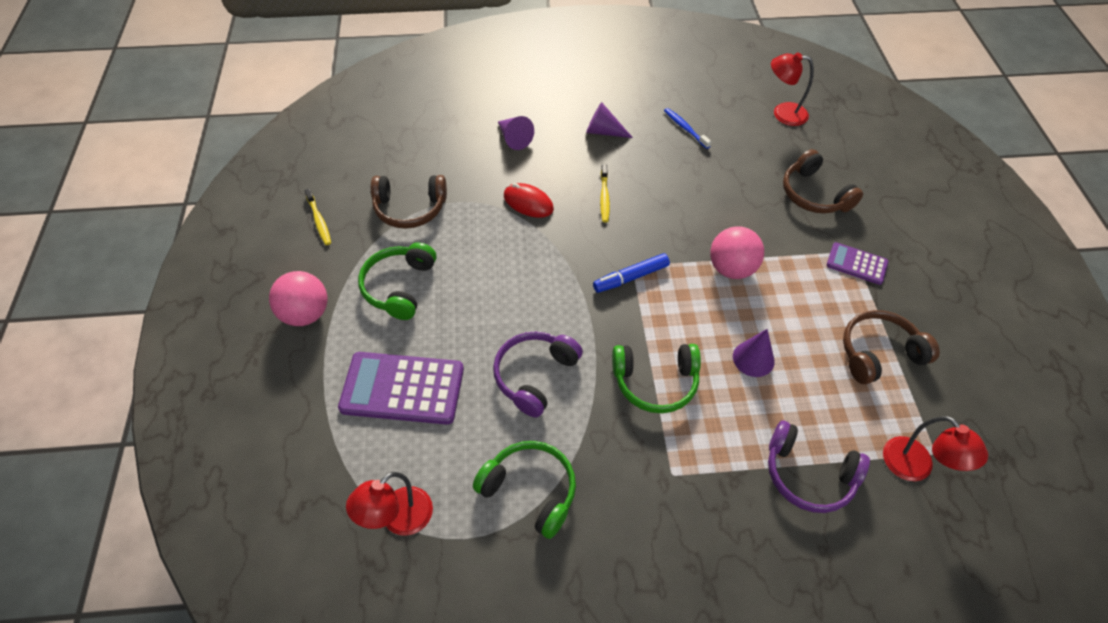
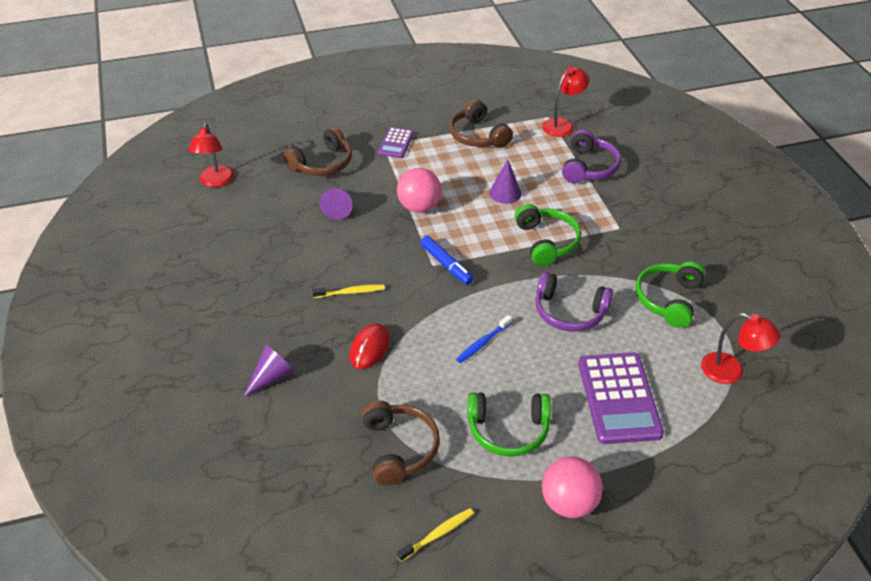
camera: 100 degrees left, 10 degrees down
(603, 131) = (253, 303): purple cone -> purple cone (339, 208)
(685, 128) = (242, 244): blue toothbrush -> blue toothbrush (483, 343)

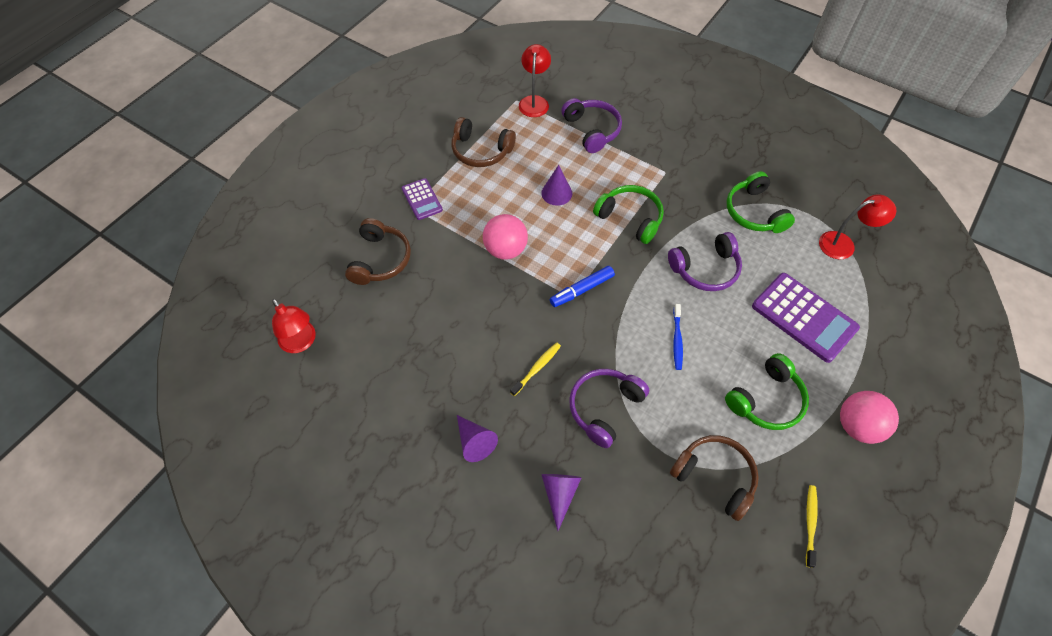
camera: 40 degrees left, 15 degrees up
(339, 208) = (442, 295): purple cone -> purple cone (475, 442)
(369, 348) = (604, 408): red mouse -> purple headphones
(446, 265) = (581, 290): blue marker -> blue marker turned 135 degrees clockwise

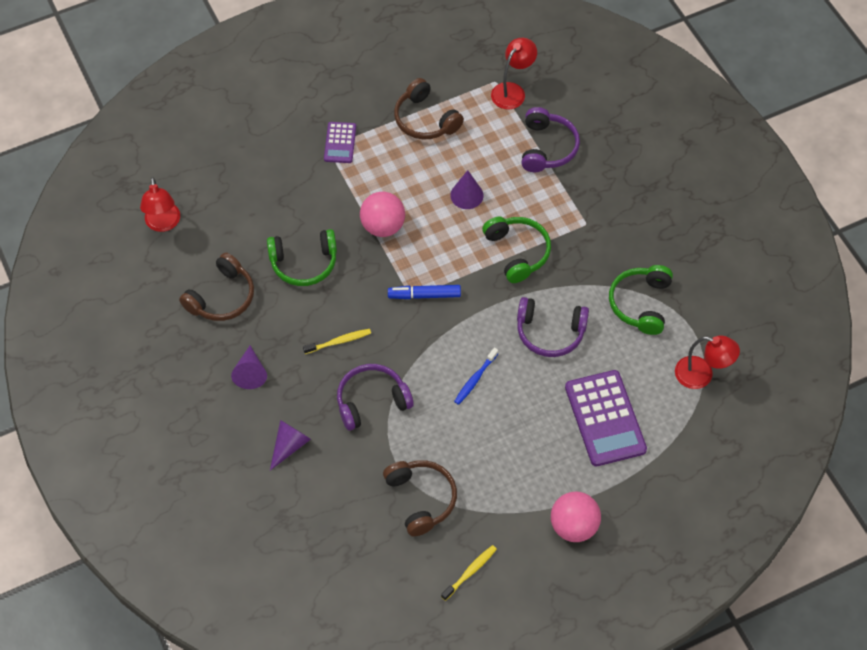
camera: 30 degrees right, 0 degrees up
(380, 259) = (269, 182): brown headphones -> brown headphones (222, 297)
(766, 400) = (512, 466): green headphones -> green headphones (304, 263)

